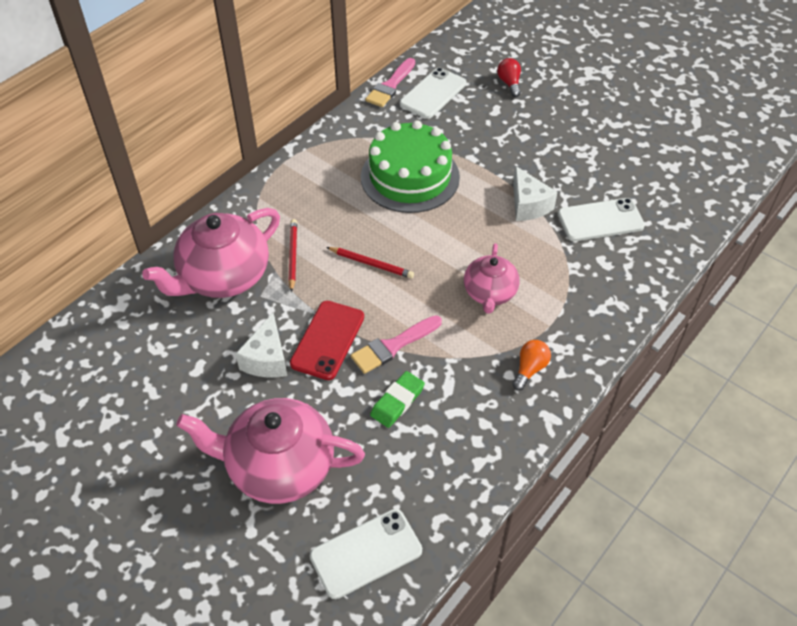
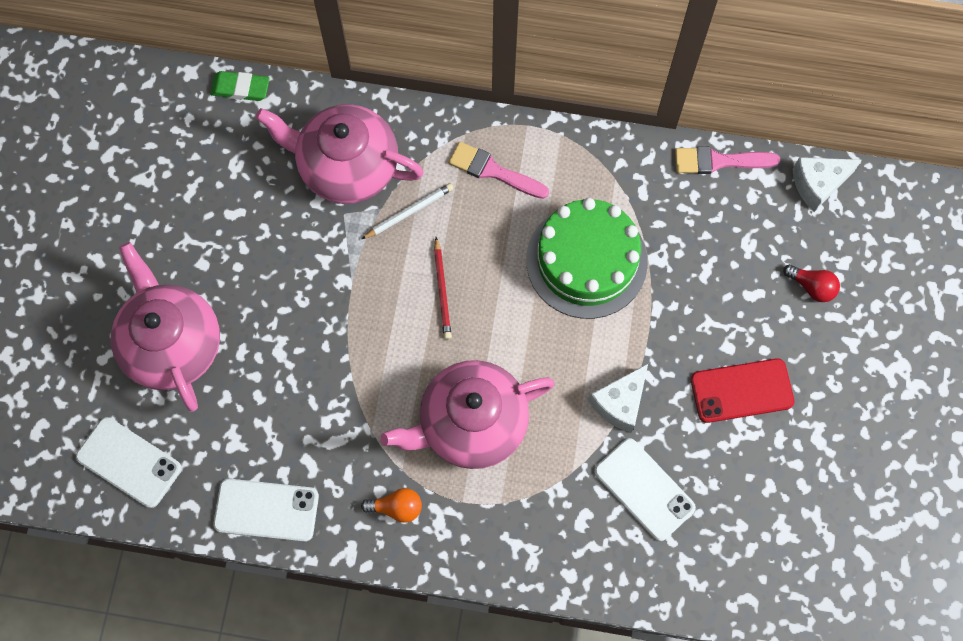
camera: 60 degrees right, 20 degrees up
(267, 359) = (276, 265): white cheese -> white cheese (818, 184)
(293, 255) = (409, 212): red pencil -> white pencil
(328, 340) = (326, 305): red phone -> red phone (741, 391)
(393, 346) = (353, 367): pink brush -> pink brush (493, 171)
(397, 401) = (292, 405): green eraser -> green eraser (240, 88)
(433, 93) = (736, 213): white phone -> white phone (266, 510)
(489, 293) = (471, 423): pink teapot -> pink teapot, size x1.69
(509, 83) = (811, 287): red light bulb -> red light bulb turned 75 degrees clockwise

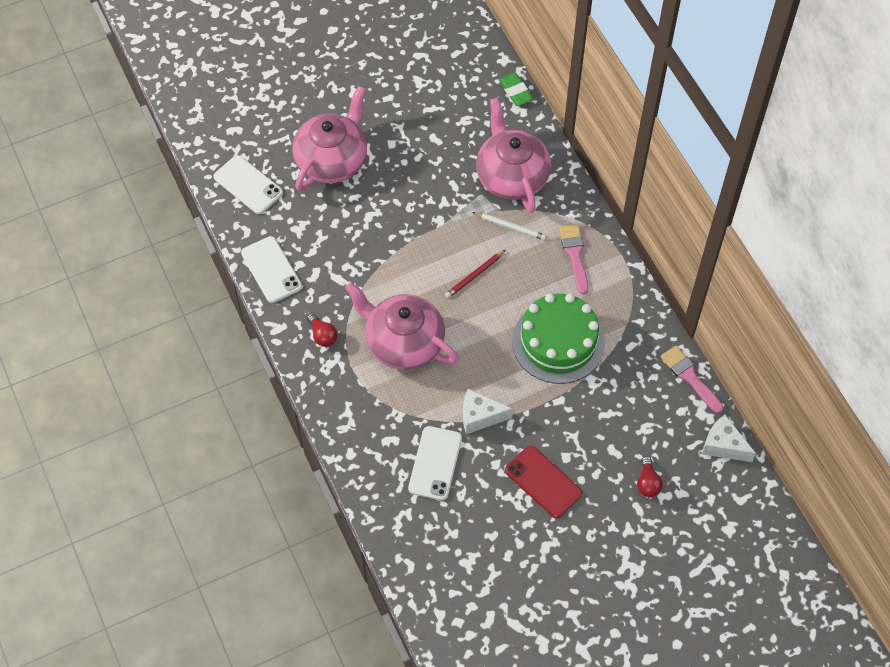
camera: 55 degrees right, 10 degrees down
(129, 462) = (248, 185): white phone -> white phone turned 45 degrees counterclockwise
(397, 507) = (322, 335): orange light bulb -> red light bulb

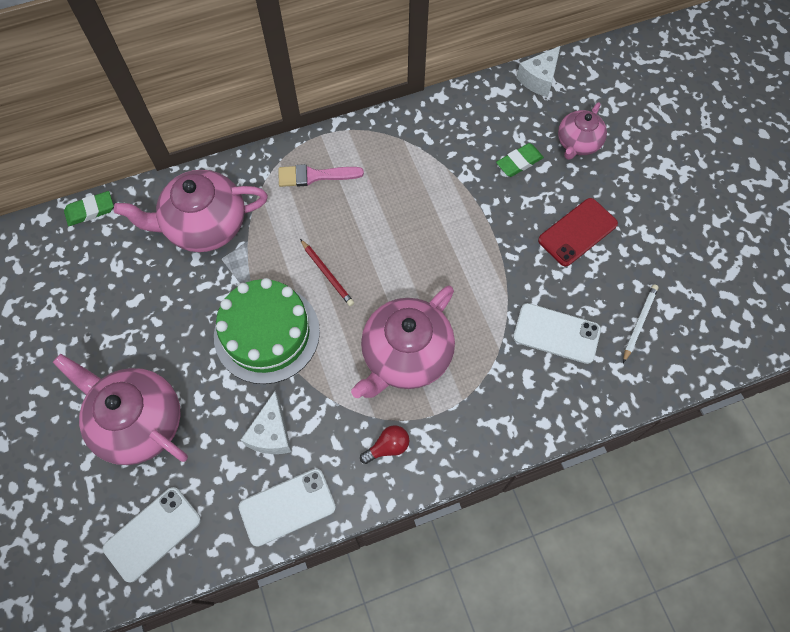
camera: 85 degrees left, 5 degrees up
(480, 416) = (501, 284): white cheese -> white cheese (271, 433)
(510, 227) = (270, 233): white pencil -> white pencil (639, 323)
(558, 342) = (418, 202): green cake -> green cake (267, 333)
(616, 428) = (519, 162): none -> green eraser
(647, 483) = (577, 143): red light bulb -> pink teapot
(689, 377) = (466, 95): pink brush -> none

